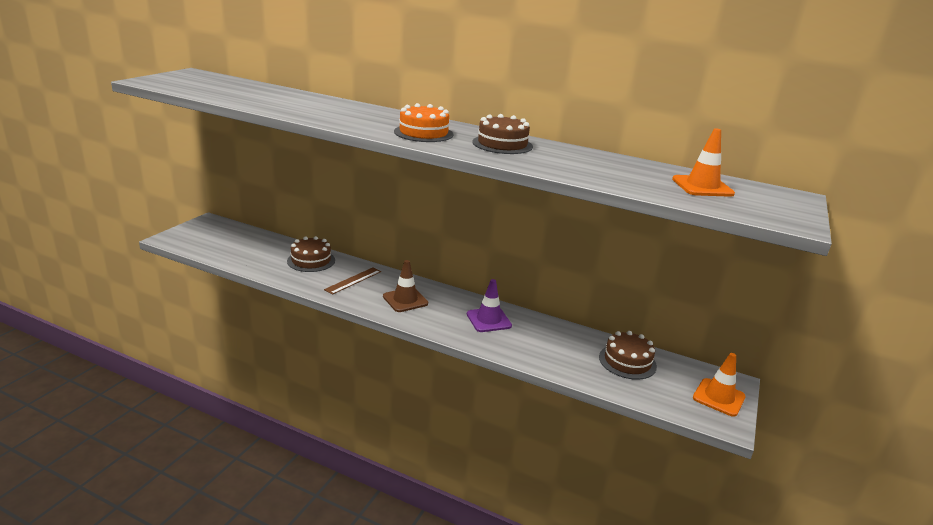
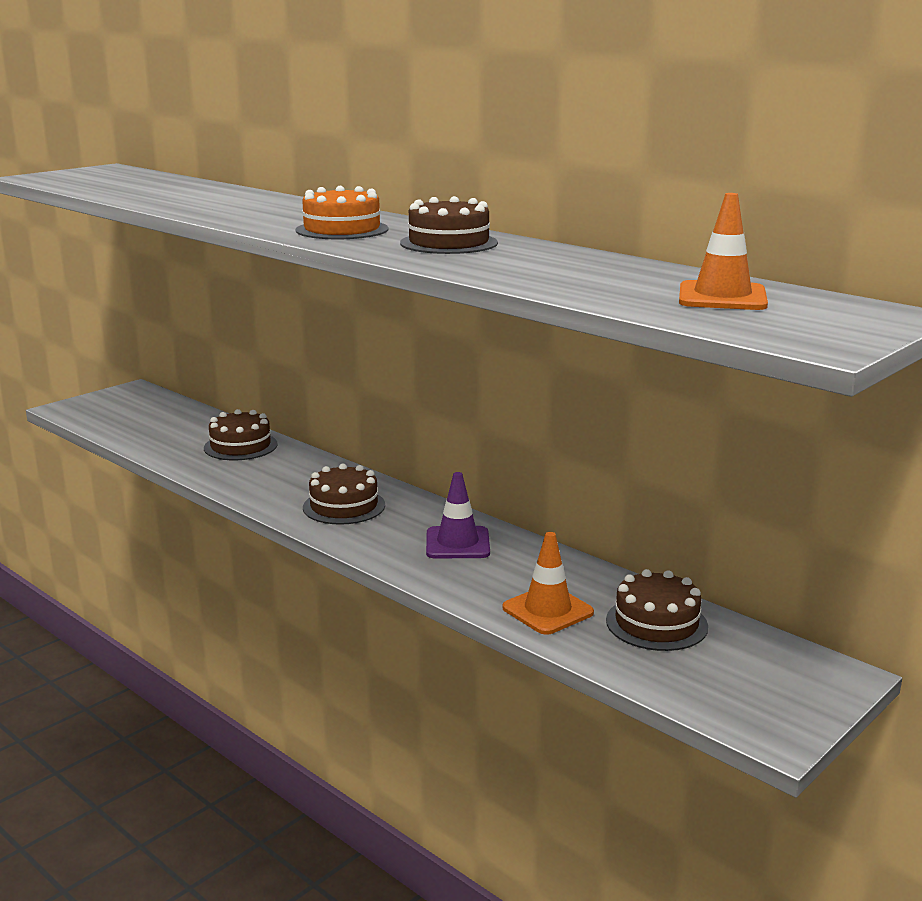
camera: 20 degrees right, 5 degrees down
(353, 280) = (284, 475): brown ruler -> none
(405, 300) = (344, 506): brown traffic cone -> brown cake
(718, 397) = (791, 694): orange traffic cone -> orange traffic cone (547, 610)

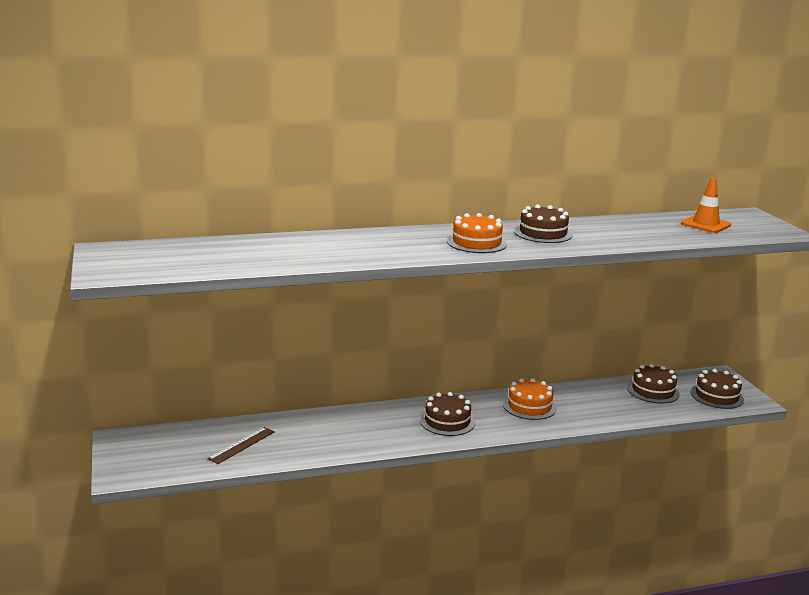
camera: 60 degrees left, 0 degrees up
(170, 432) = (241, 445): none -> brown ruler
(240, 446) = (306, 427): brown cake -> brown cake (717, 396)
(457, 543) = (529, 406): purple traffic cone -> orange cake
(547, 610) = (622, 409): orange traffic cone -> none

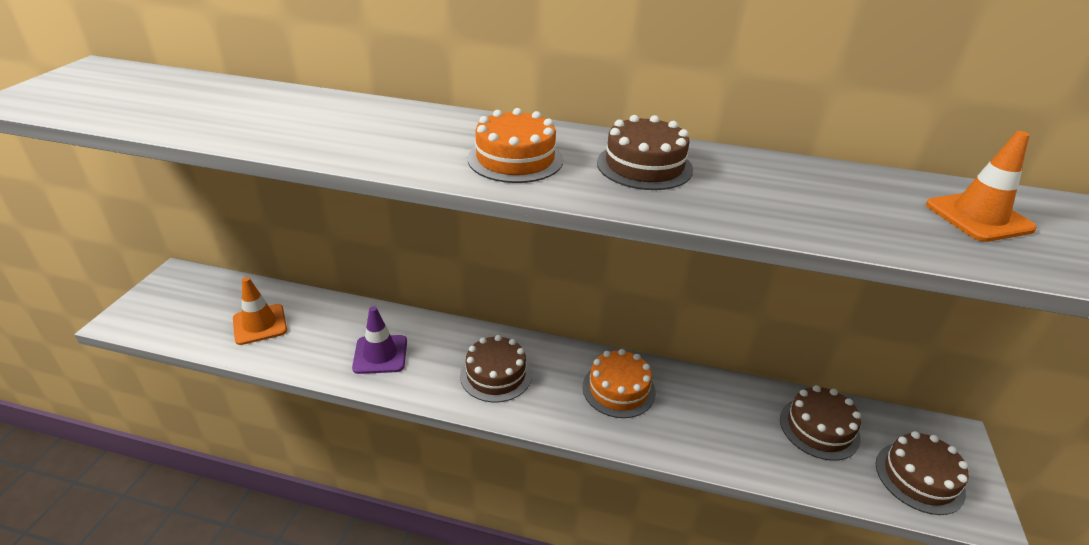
camera: 30 degrees right, 15 degrees up
(241, 445) = (260, 324): brown ruler -> orange traffic cone
(356, 434) = (380, 354): none -> purple traffic cone

